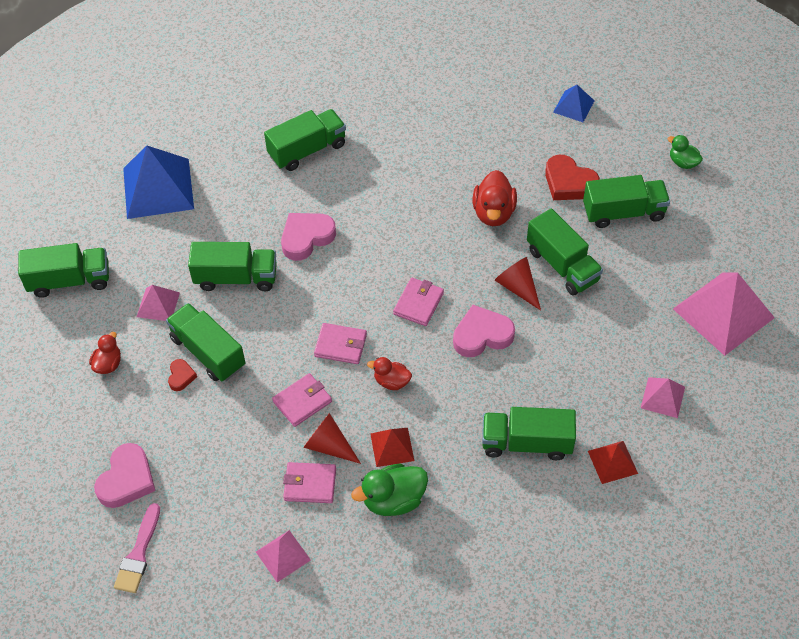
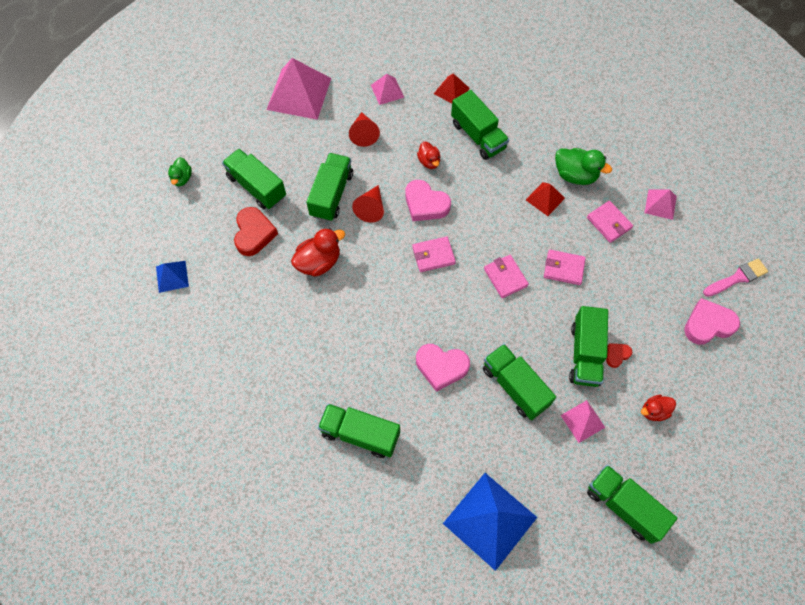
camera: 130 degrees left, 10 degrees up
(329, 446) = (576, 231): red cone -> red cone (364, 134)
(391, 381) = (503, 230): red duck -> red duck (429, 161)

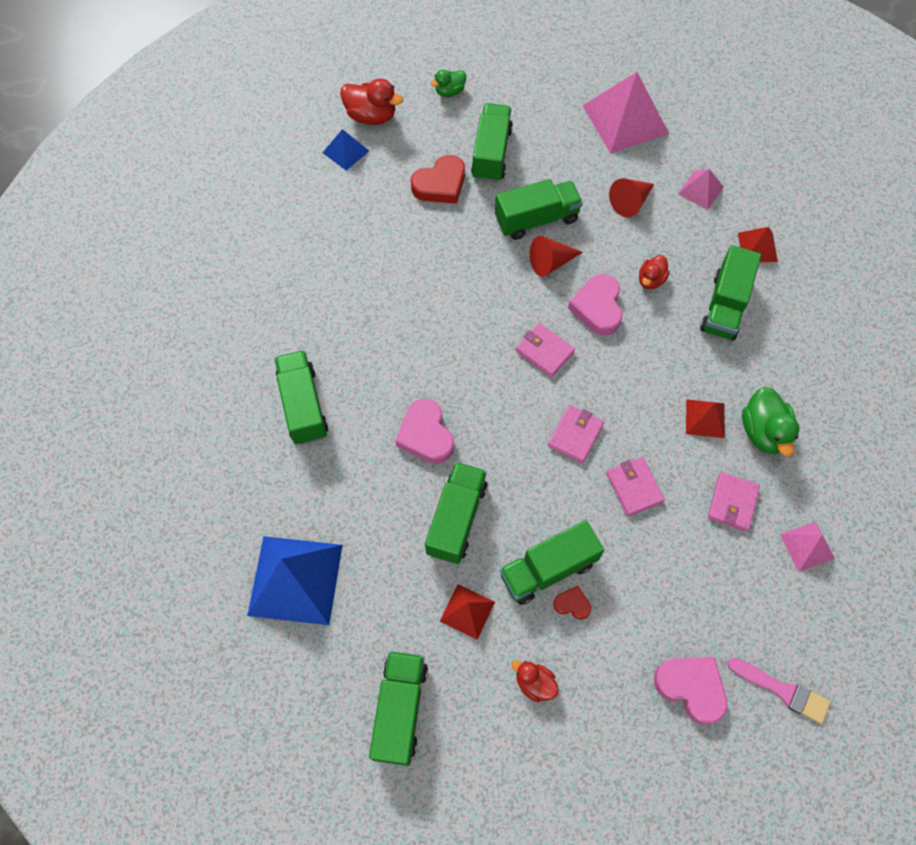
camera: 55 degrees right, 0 degrees up
(319, 262) = (454, 256): red duck -> red duck (371, 116)
(582, 421) = (467, 611): pink pyramid -> red pyramid

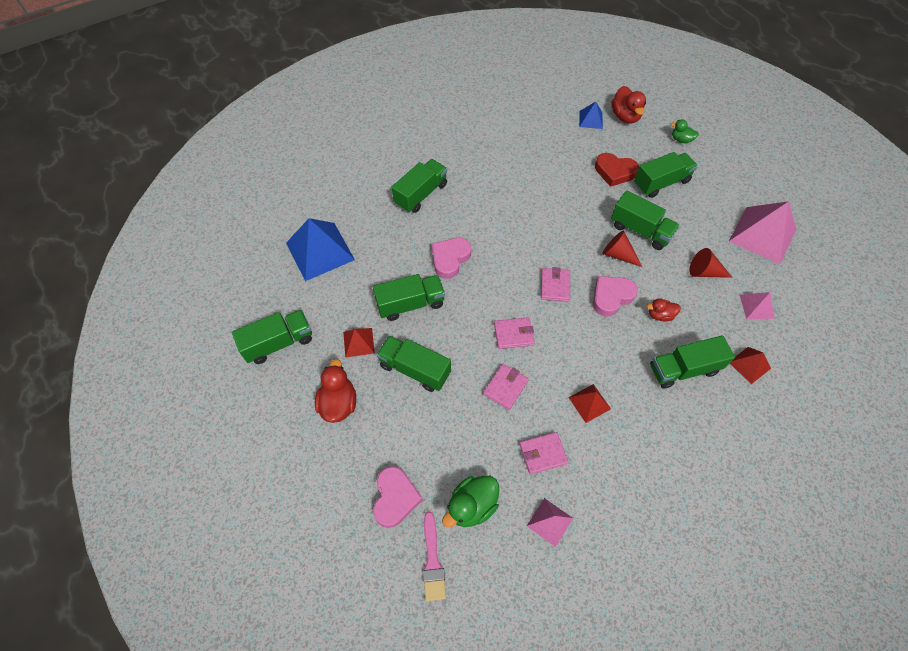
camera: 55 degrees right, 5 degrees down
(534, 683) = (338, 403): red duck -> red duck, size x1.64
(572, 604) = (402, 396): red heart -> none
(763, 432) = (611, 446): green duck -> green duck (472, 506)

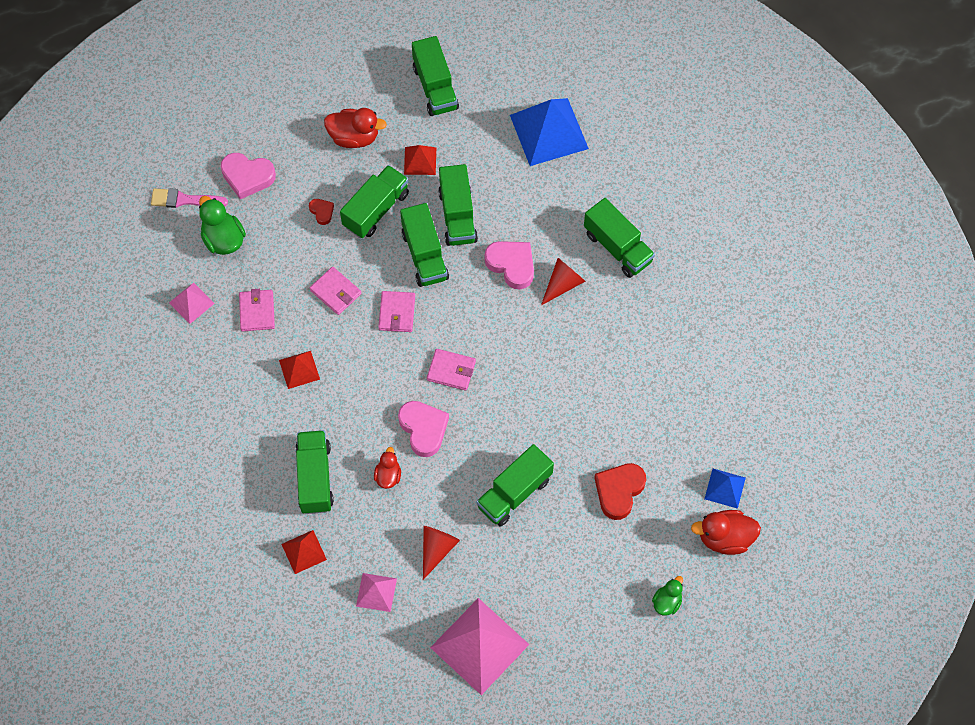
camera: 100 degrees right, 5 degrees up
(424, 416) = (322, 212): none -> red heart
(618, 255) = (482, 455): red cone -> red cone (563, 284)
(661, 183) = (589, 546): green truck -> green truck (424, 255)

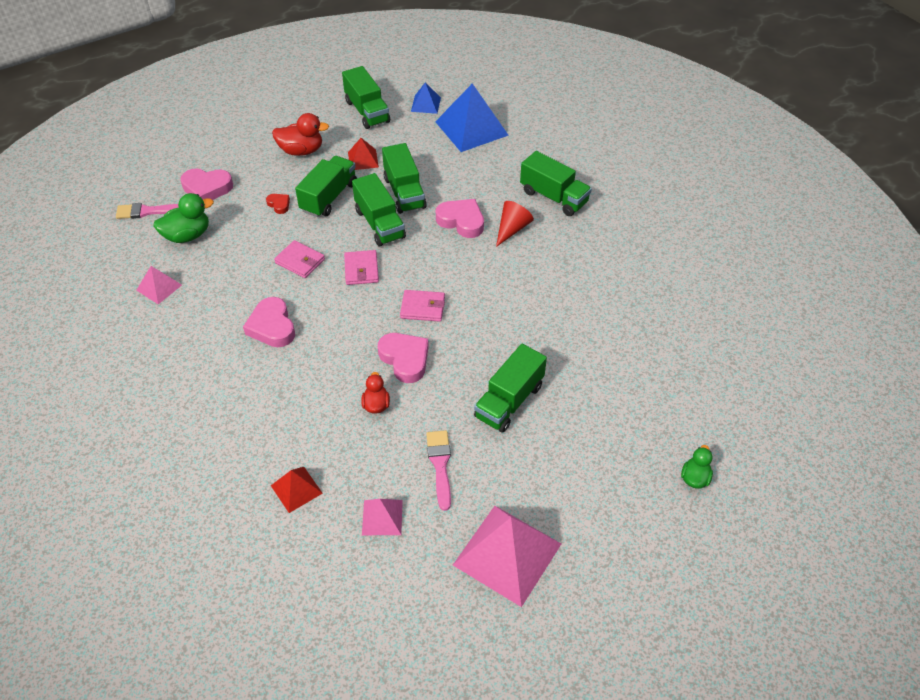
camera: 10 degrees left, 15 degrees down
(223, 239) = (187, 235): green duck -> green duck turned 105 degrees clockwise
(257, 311) = (225, 286): pink wallet -> none
(299, 369) = (272, 326): red pyramid -> pink heart
(315, 478) = (300, 418): green truck -> none
(437, 549) = (440, 465): red cone -> pink brush
(619, 491) = (613, 384): red heart -> none
(725, 488) = (715, 367): blue pyramid -> blue pyramid (425, 104)
(725, 538) = (732, 410): red duck -> none

